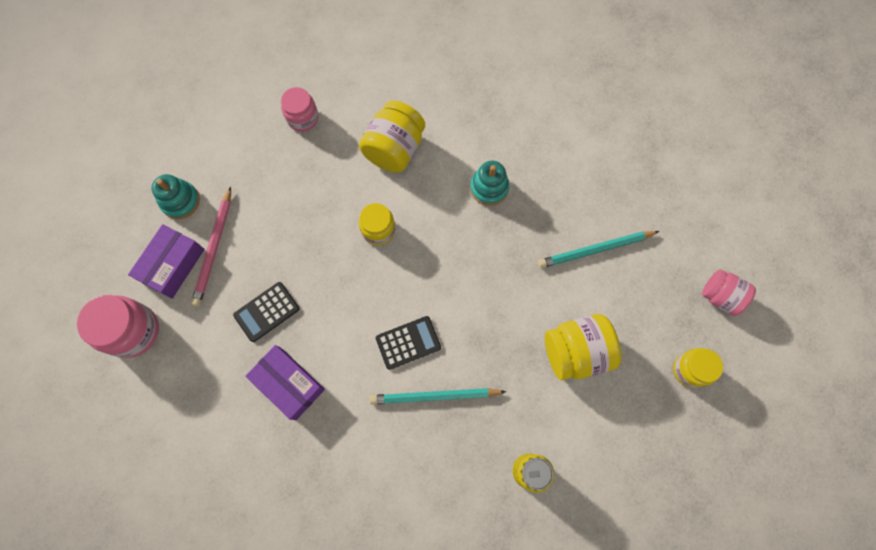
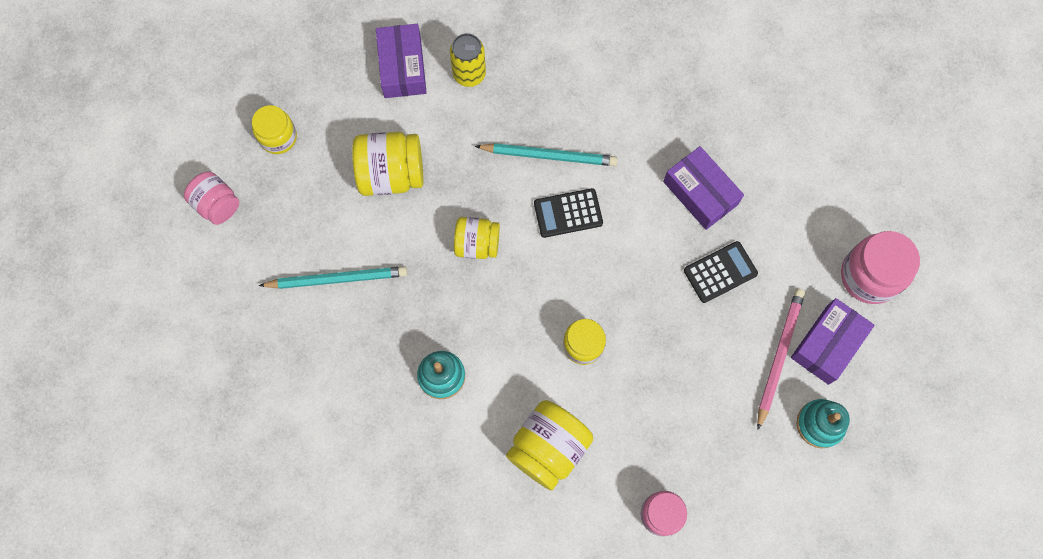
camera: 170 degrees left, 0 degrees up
(483, 300) = (477, 244): none -> yellow jar
(595, 466) = (402, 67): none -> purple box

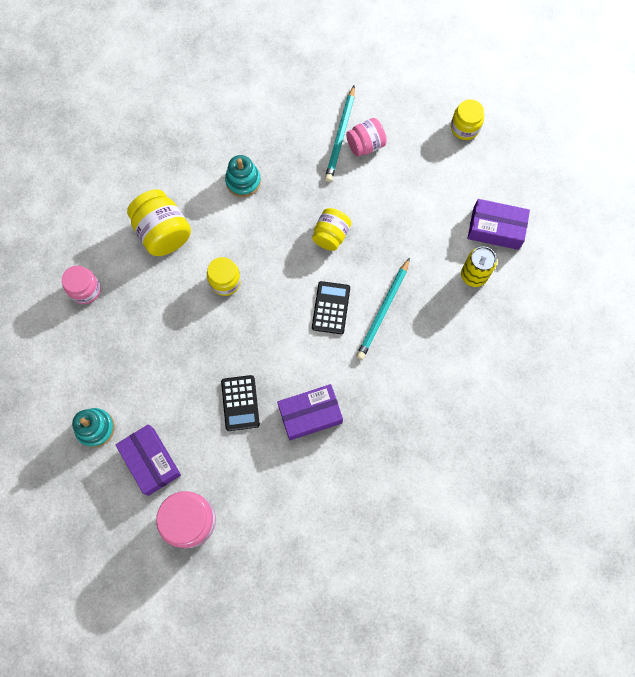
camera: 110 degrees right, 0 degrees up
(217, 204) = (425, 76): pink jar -> pink jar (365, 145)
(391, 174) = (408, 194): yellow jar -> none
(778, 356) = (158, 419): pink pencil -> none

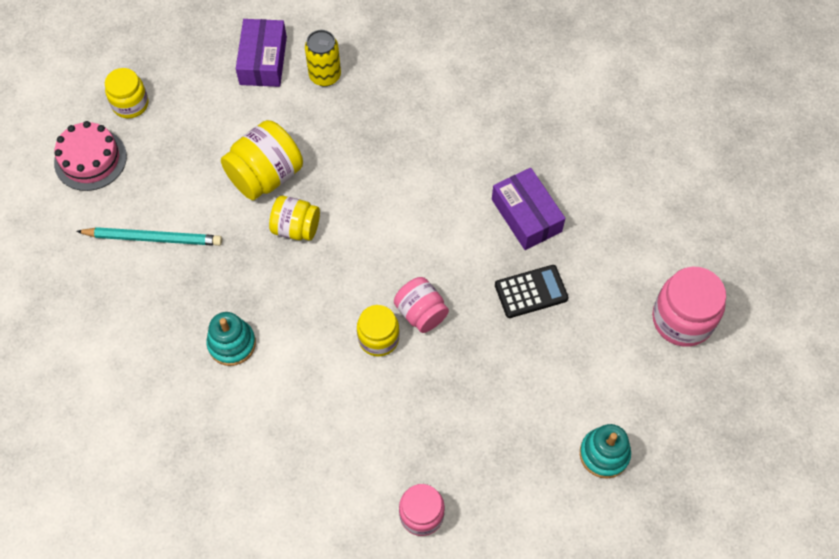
camera: 100 degrees left, 10 degrees down
(151, 461) = (627, 378): purple box -> none
(163, 233) = (321, 430): yellow jar -> yellow jar (266, 176)
(331, 308) = (391, 214): black calculator -> none
(365, 145) = (164, 208): pink jar -> pink jar (421, 313)
(383, 311) = (385, 159): turquoise pencil -> none
(417, 98) = (90, 159): none -> pink cake

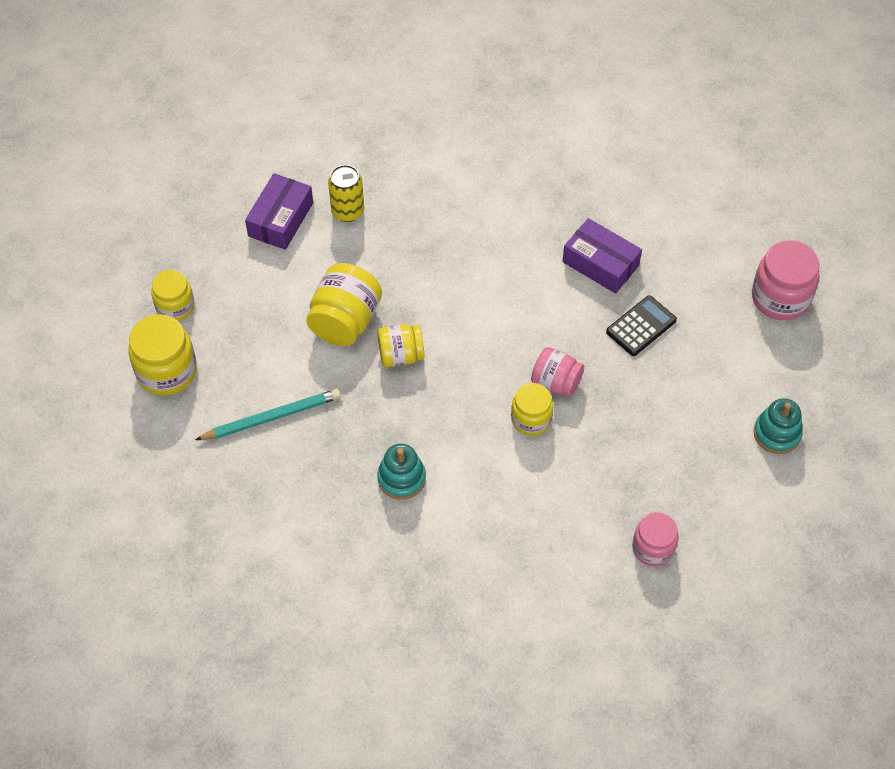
camera: 25 degrees left, 5 degrees down
(90, 159) = (167, 371): pink cake -> yellow jar
(263, 61) = (281, 219): purple box -> purple box turned 45 degrees clockwise

